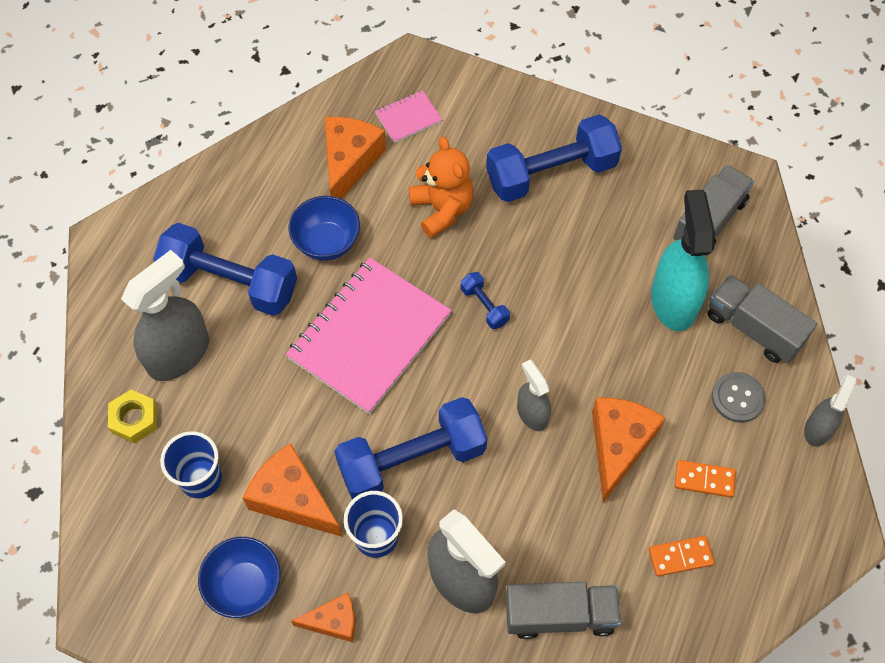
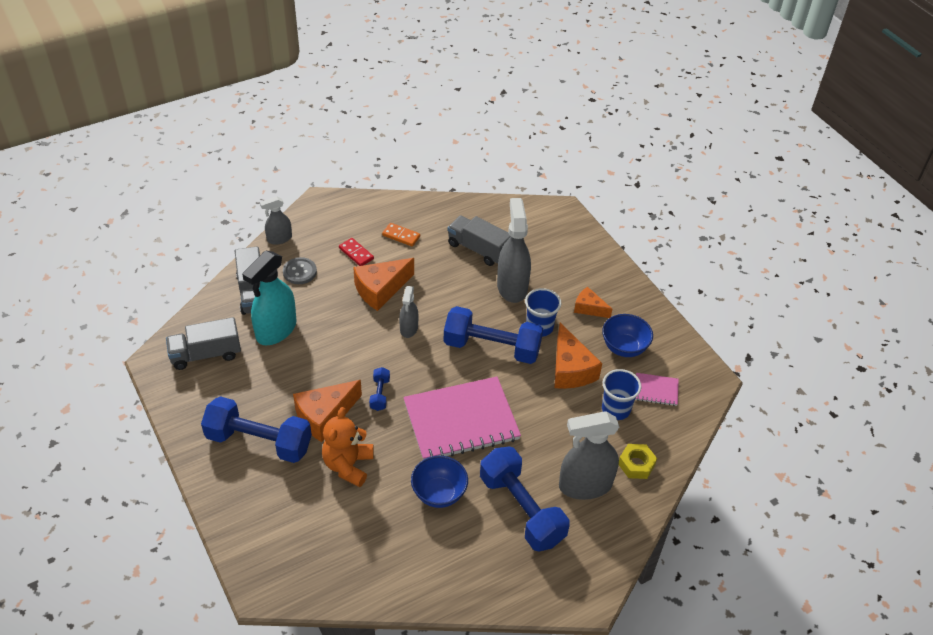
camera: 145 degrees left, 15 degrees down
(349, 162) = (377, 539): orange cheese -> orange cheese (324, 416)
(408, 117) = (307, 544): pink notebook -> pink notebook (656, 390)
(704, 479) = (356, 253): orange domino -> red domino

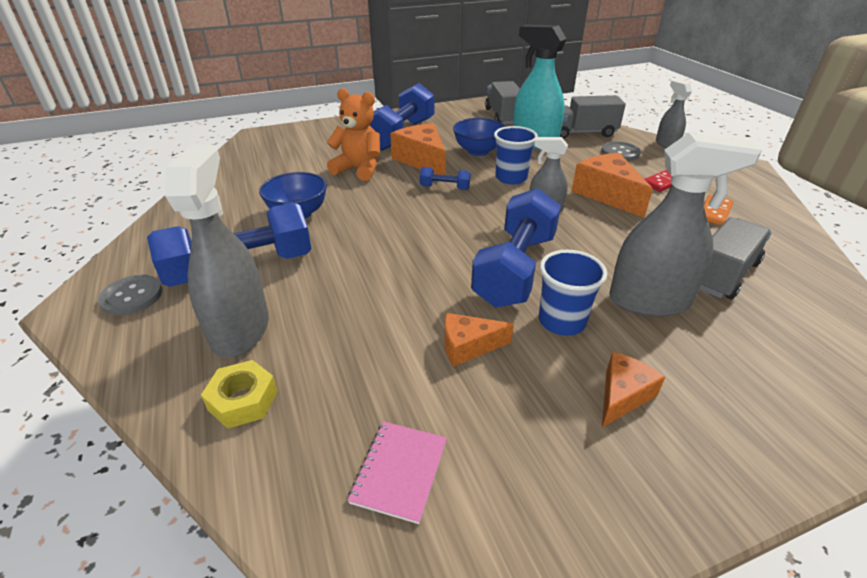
camera: 100 degrees right, 10 degrees down
(461, 421) = (393, 235): pink notebook -> none
(569, 566) = (132, 296): none -> grey button
(570, 369) = (468, 346): orange cheese -> orange cheese, size x0.59
(616, 409) = (369, 393): blue cup -> blue cup (511, 178)
(624, 347) = (519, 436): blue bowl -> blue bowl (478, 151)

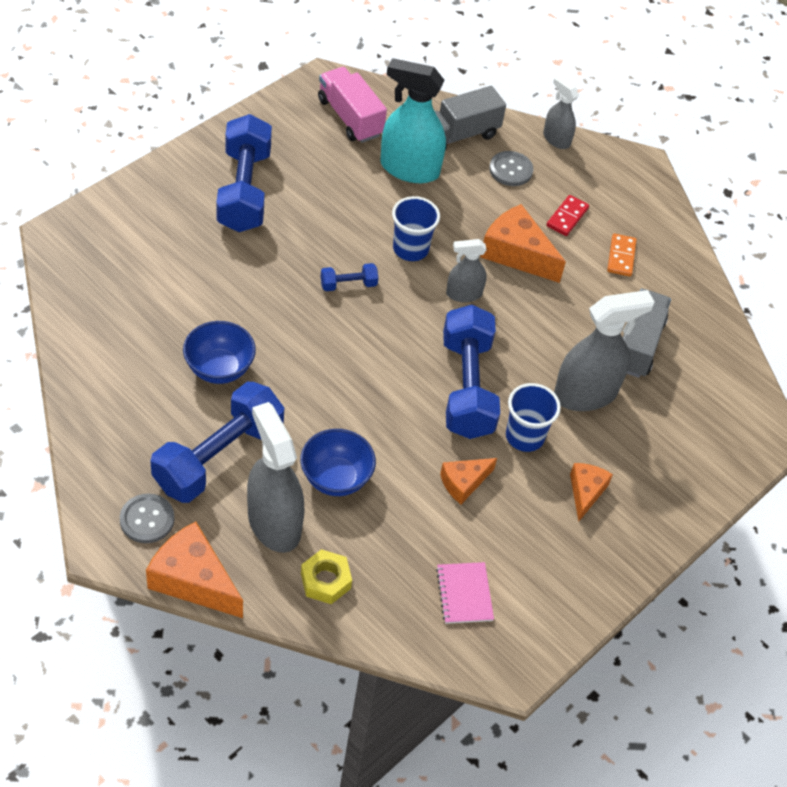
camera: 30 degrees left, 15 degrees up
(359, 169) = (235, 275): orange teddy bear -> none
(422, 160) = (298, 239): orange cheese -> orange cheese (193, 580)
(478, 151) = (353, 205): blue bowl -> blue bowl (336, 478)
(503, 116) = (350, 117): grey truck -> pink truck

